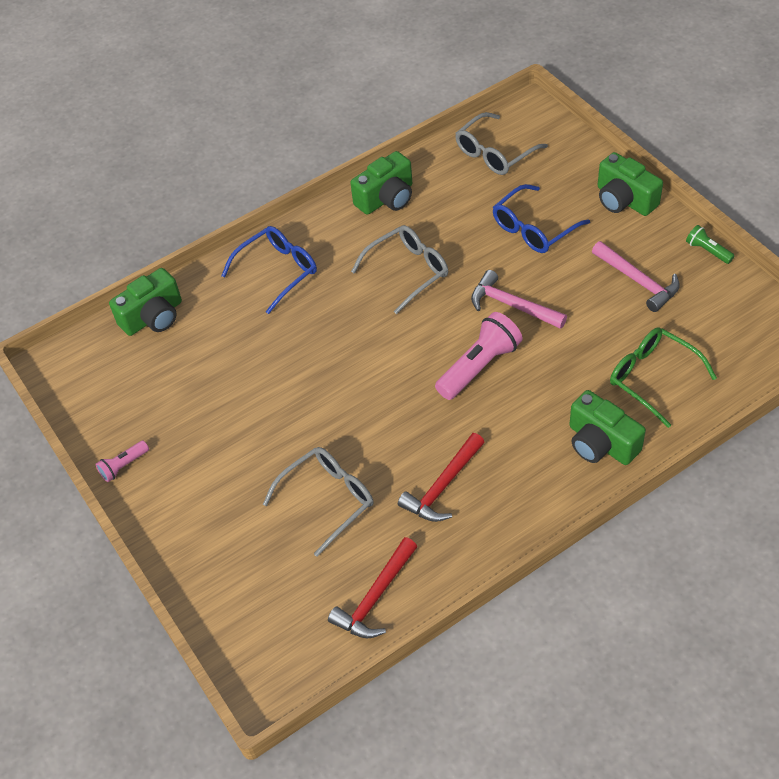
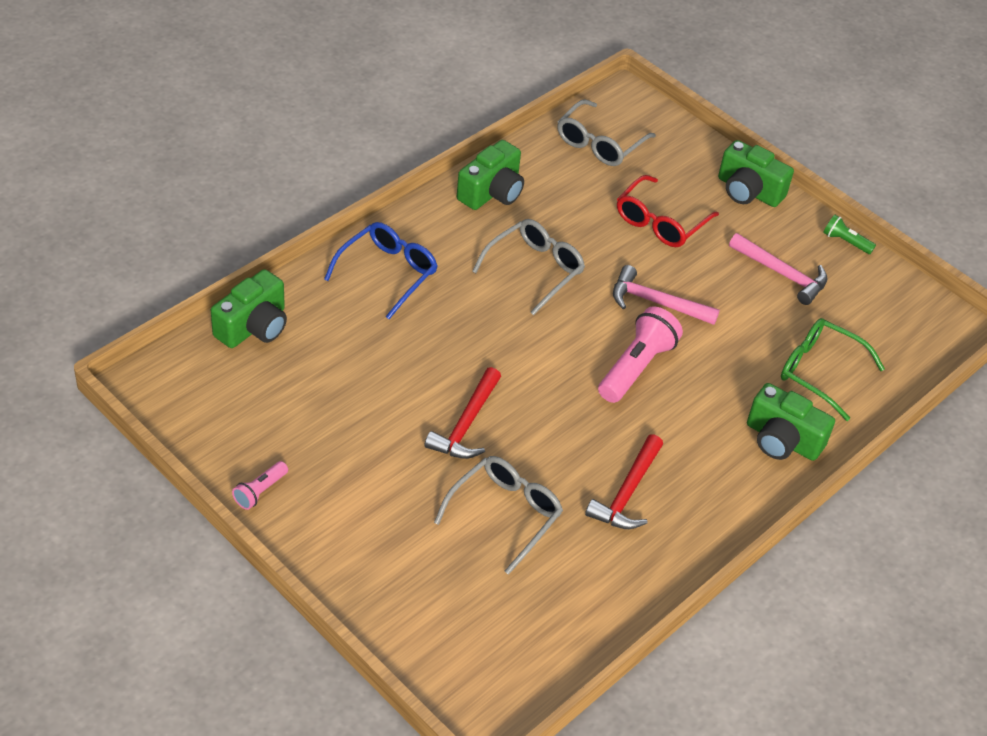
camera: 20 degrees left, 5 degrees down
(375, 597) = (582, 612): red hammer -> red hammer (466, 424)
(533, 228) = (660, 222): blue glasses -> red glasses

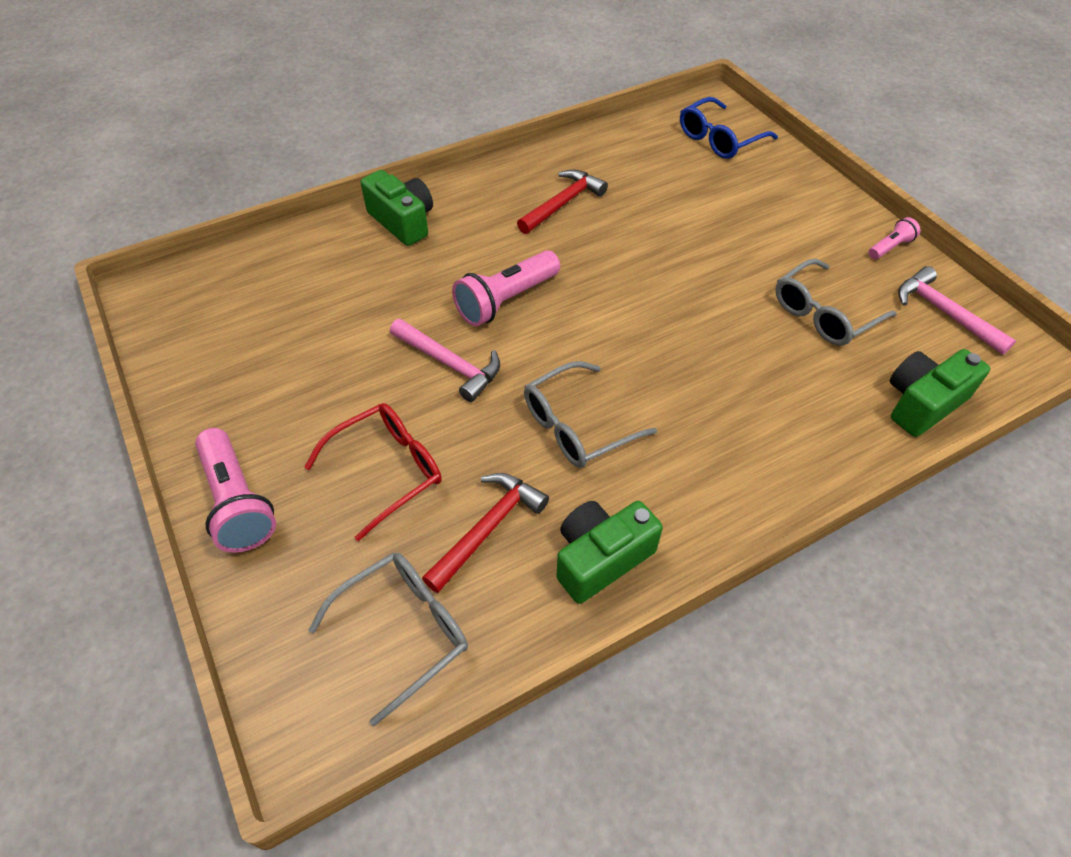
camera: 160 degrees left, 5 degrees up
(387, 273) = (762, 449): blue glasses -> blue glasses (719, 139)
(466, 424) = (693, 274): red hammer -> red hammer (487, 529)
(505, 514) = (673, 203): grey glasses -> grey glasses (824, 314)
(748, 191) = (237, 502): green camera -> pink flashlight
(782, 274) = (283, 377): pink hammer -> pink hammer (944, 313)
(819, 372) = (324, 270): green glasses -> none
(845, 242) = (173, 406): green flashlight -> none

